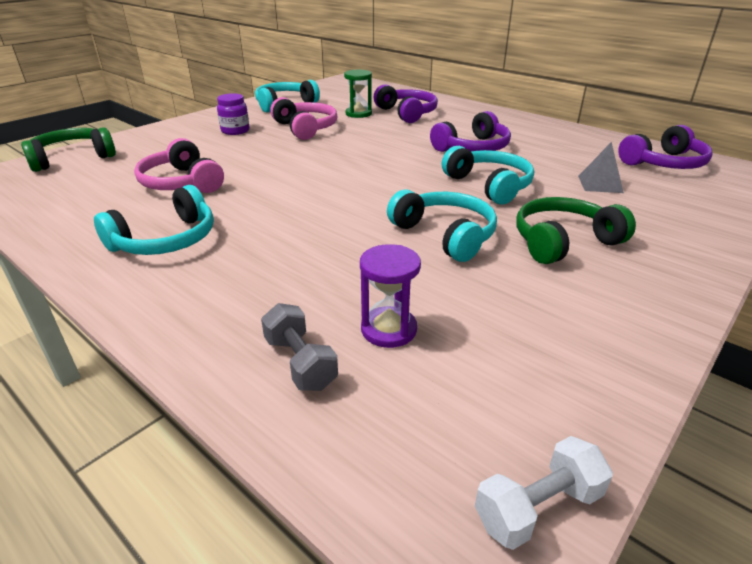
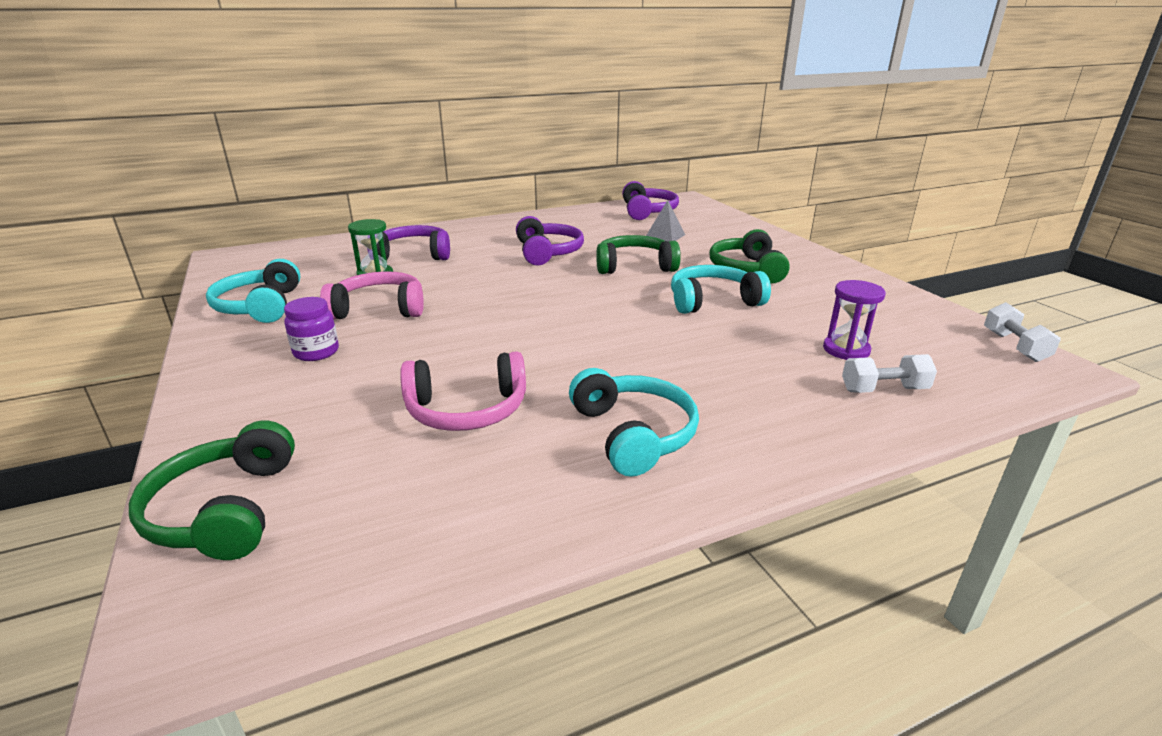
camera: 65 degrees left, 5 degrees down
(300, 363) = (884, 390): grey dumbbell -> white dumbbell
(489, 185) = (634, 266): turquoise headphones -> green headphones

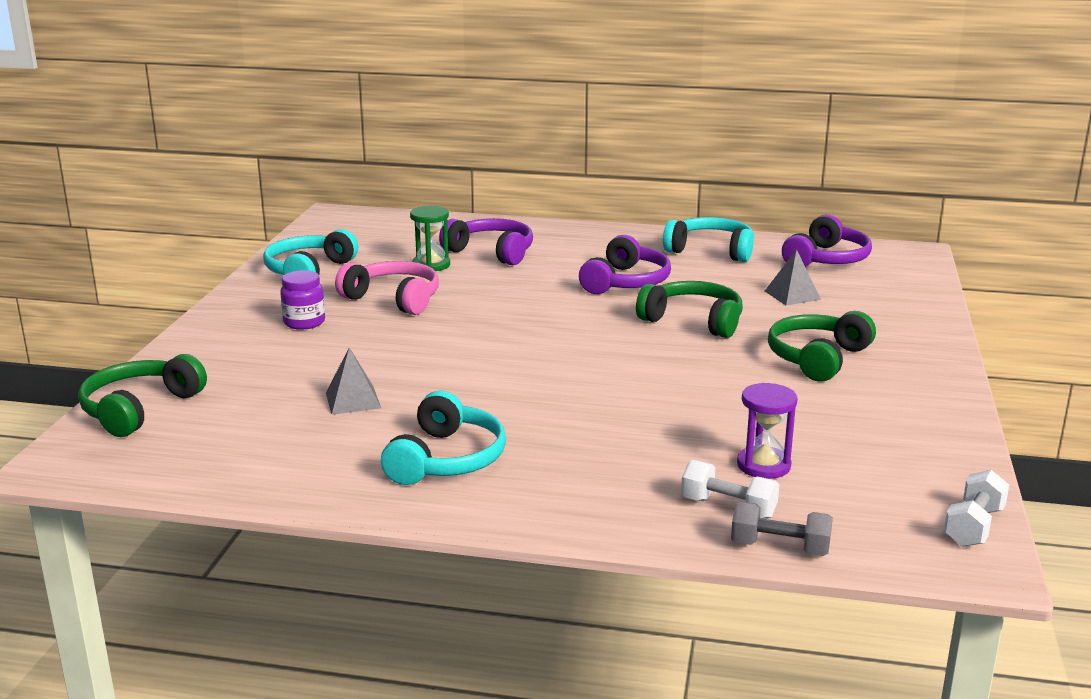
camera: 35 degrees right, 5 degrees down
(467, 409) = (353, 400): pink headphones -> grey pyramid
(713, 301) = (712, 380): turquoise headphones -> turquoise headphones (711, 251)
(963, 407) = (779, 548): none -> grey dumbbell

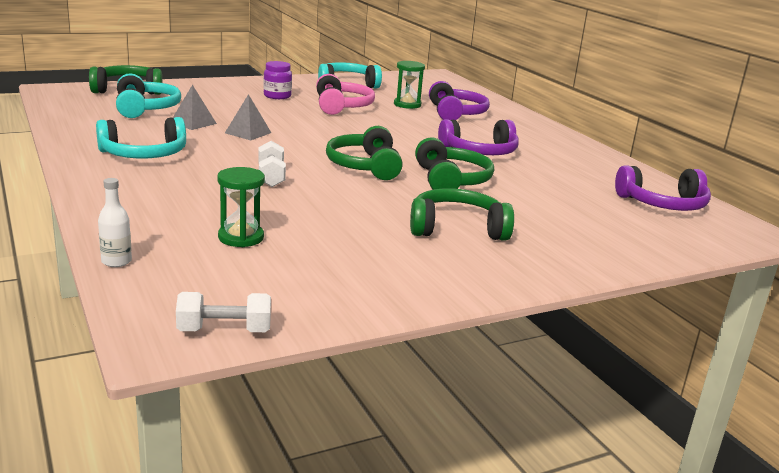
camera: 50 degrees right, 0 degrees up
(614, 348) = (365, 166): none -> green headphones
(711, 251) = (590, 165): turquoise headphones -> turquoise headphones (145, 108)
(728, 508) = (161, 236): white dumbbell -> white dumbbell (271, 177)
(763, 465) = (241, 237): purple hourglass -> green hourglass
(779, 548) = (116, 261): grey dumbbell -> white bottle
(792, 295) = (562, 203): grey pyramid -> grey pyramid (248, 133)

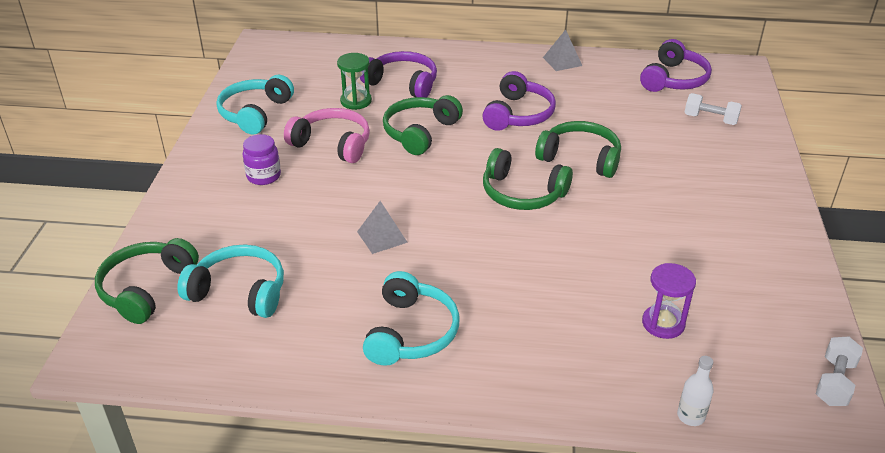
camera: 55 degrees left, 15 degrees up
(193, 123) = (322, 267): grey pyramid -> grey pyramid (562, 61)
(241, 237) = (663, 323): green hourglass -> purple hourglass
(271, 177) = (523, 261): white dumbbell -> white dumbbell (710, 119)
(457, 228) = (685, 197): green headphones -> green headphones (420, 132)

